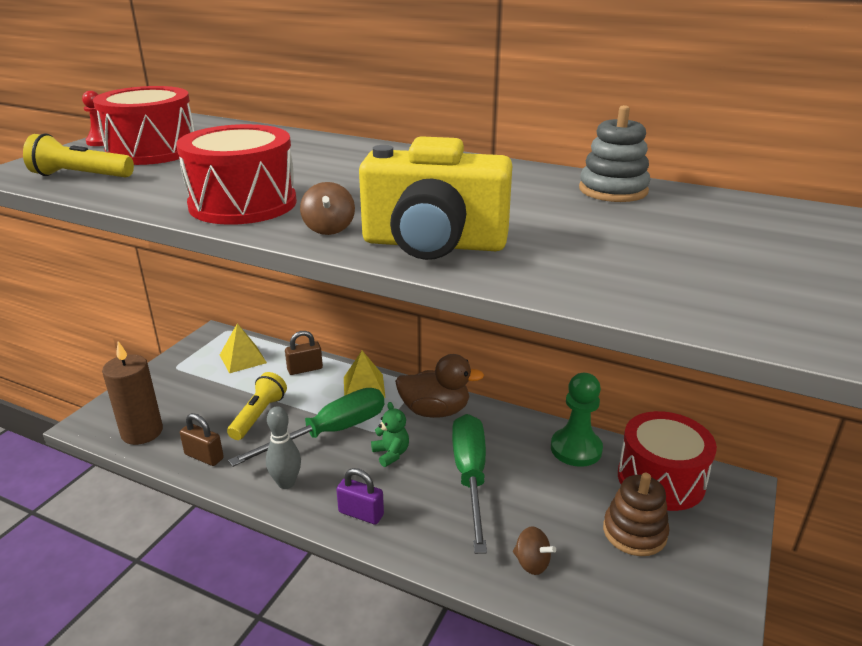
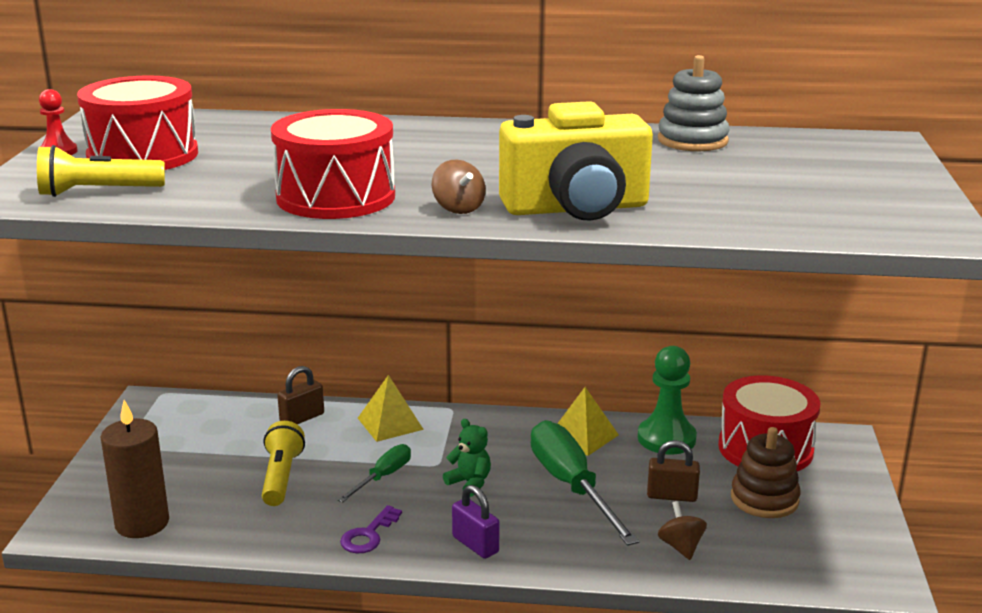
camera: 20 degrees left, 5 degrees down
(204, 456) = (246, 531): brown padlock -> brown padlock (672, 496)
(243, 358) = (211, 421): yellow pyramid -> yellow pyramid (583, 436)
(286, 483) = (368, 535): grey bowling pin -> purple key
(330, 433) = (383, 477): green screwdriver -> green screwdriver, size x0.53
(361, 513) = (475, 544): purple padlock -> purple padlock turned 45 degrees clockwise
(435, 411) = (491, 432): brown duck -> none
(531, 563) = (681, 547): brown spinning top -> brown spinning top turned 120 degrees counterclockwise

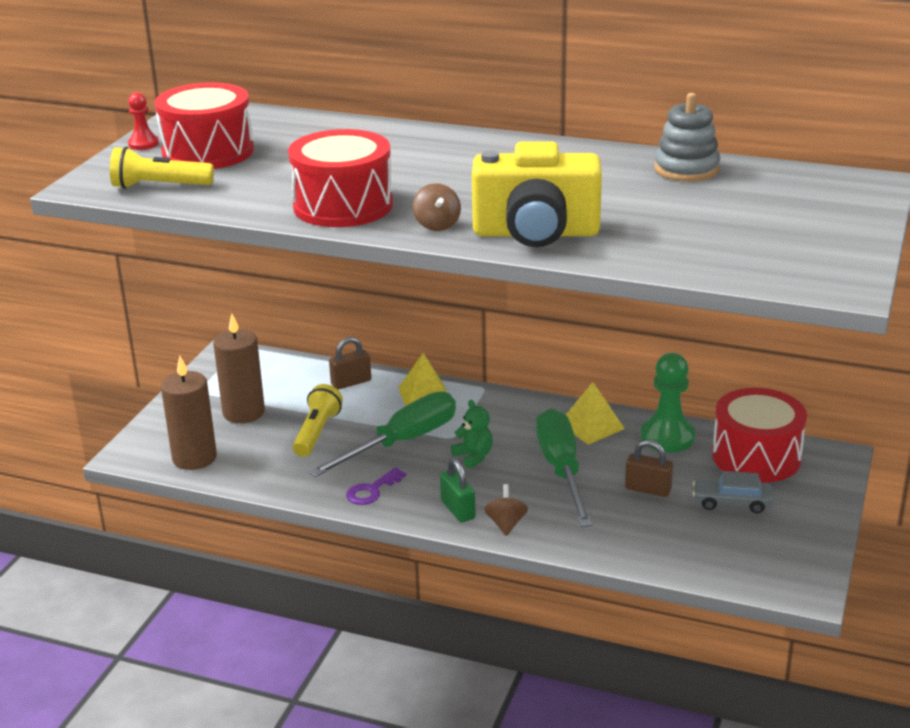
camera: 15 degrees right, 5 degrees up
(187, 464) = (243, 412): none -> brown candle
(383, 477) = (402, 442): green screwdriver -> green screwdriver, size x1.90
(475, 544) = (458, 510): purple padlock -> green padlock
(681, 547) = (635, 534): brown spinning top -> brown spinning top (506, 524)
(764, 499) = (732, 502): brown stacking toy -> grey car

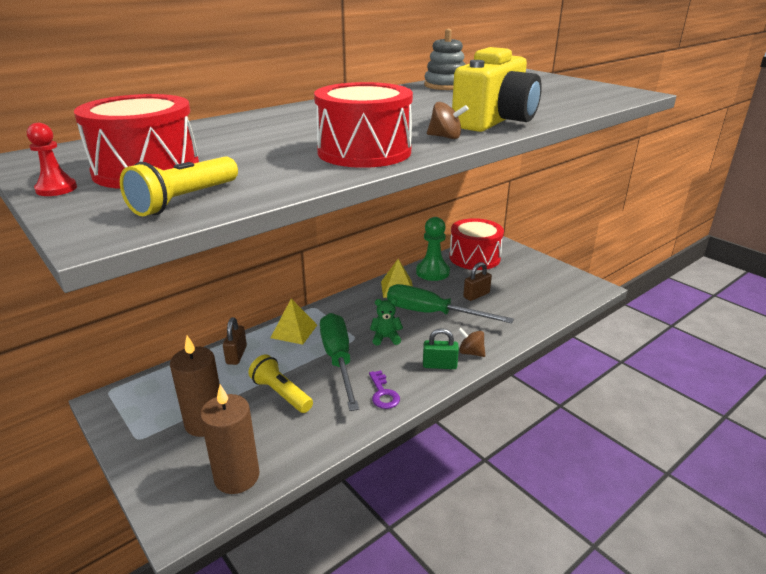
camera: 60 degrees left, 0 degrees up
(732, 502) = (509, 278): grey car -> none

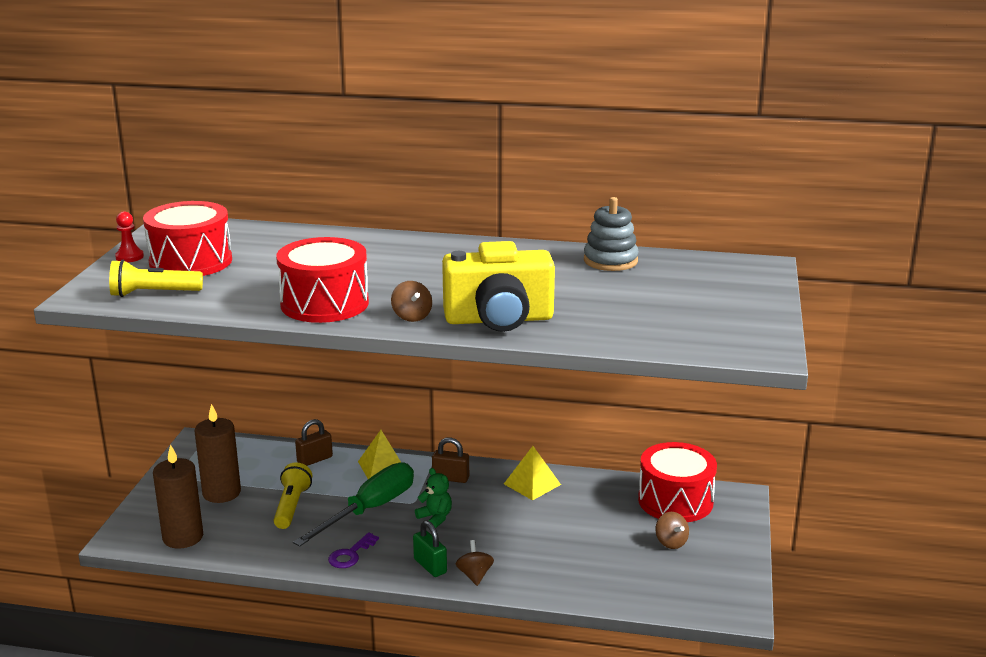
camera: 50 degrees right, 5 degrees down
(432, 272) = (598, 489): green pawn -> none
(432, 313) = (514, 524): green screwdriver -> none
(476, 295) = (590, 535): brown padlock -> brown padlock (450, 478)
(512, 276) = (671, 542): none -> brown spinning top

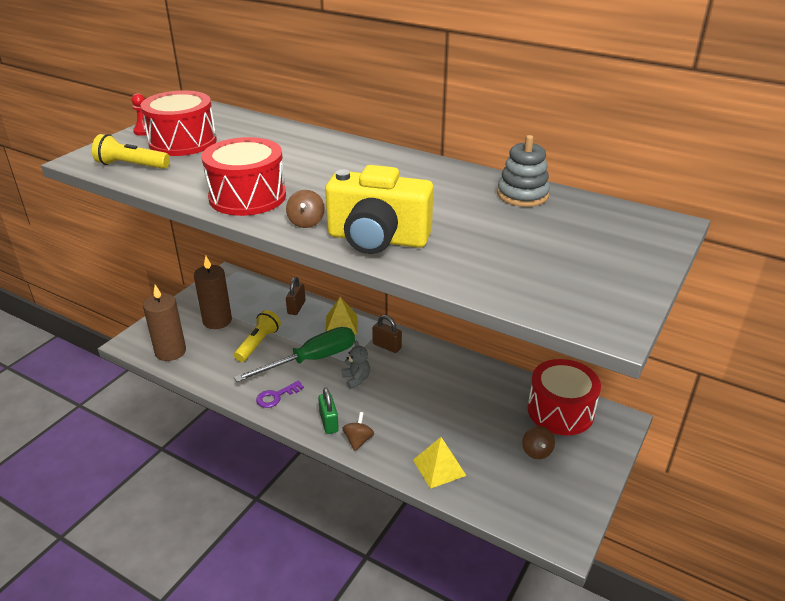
camera: 20 degrees right, 10 degrees up
(315, 460) = (296, 307): brown padlock -> brown padlock turned 60 degrees counterclockwise
(435, 518) = (356, 379): green teddy bear -> grey teddy bear
(532, 484) = (448, 366): yellow pyramid -> yellow pyramid (439, 467)

